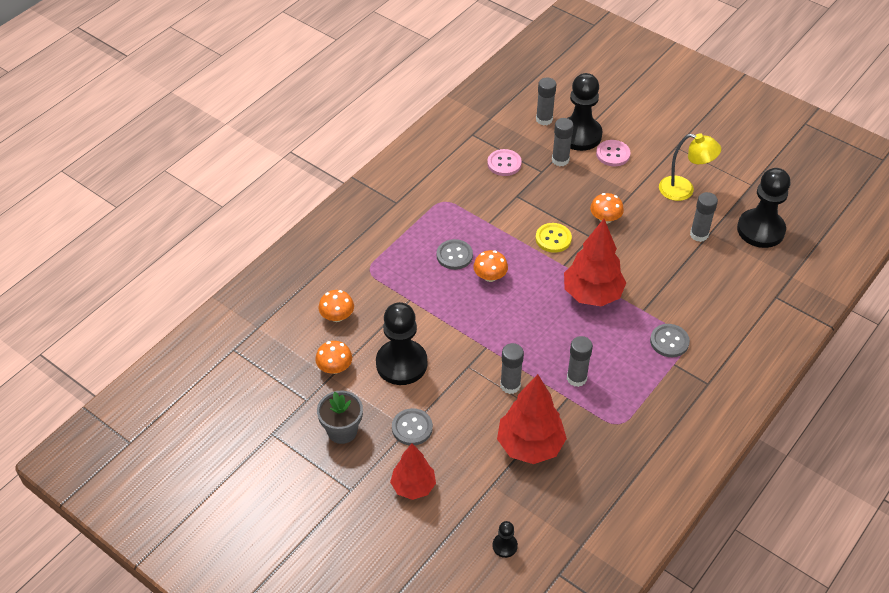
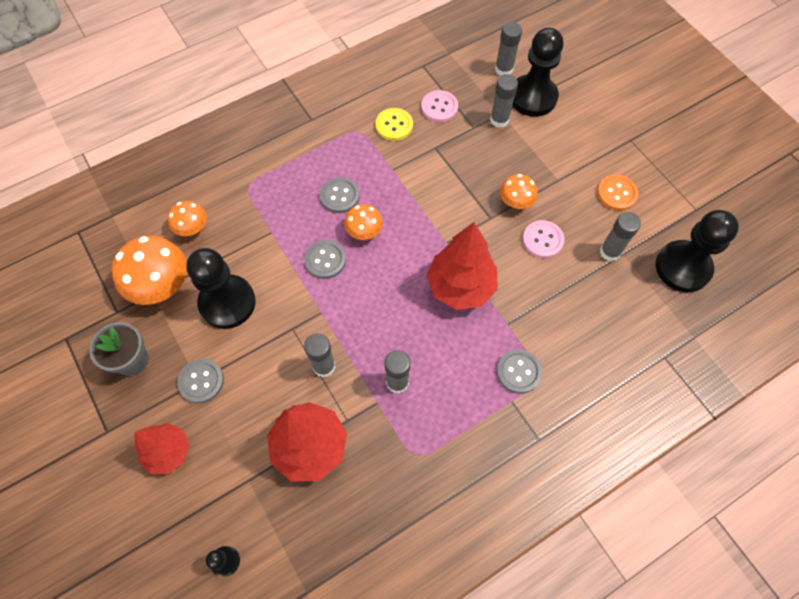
camera: 20 degrees right, 15 degrees up
(335, 367) = (161, 285): orange mushroom -> orange mushroom, size x1.79
(468, 307) = (325, 260): none -> grey button
(553, 239) = (450, 208): yellow button -> yellow button (394, 125)
(613, 154) = (558, 129): pink button -> pink button (542, 240)
(684, 190) = (616, 193): yellow lamp -> orange button

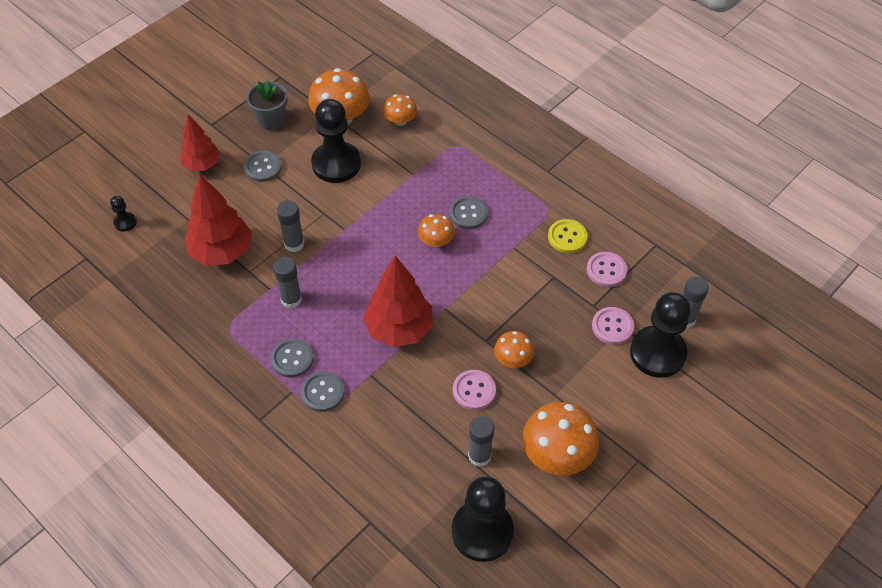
camera: 75 degrees right, 10 degrees down
(325, 260) = (397, 219): grey button -> grey button (292, 359)
(499, 120) = (612, 326): grey glue stick -> pink button
(616, 193) = (557, 454): orange button -> orange mushroom

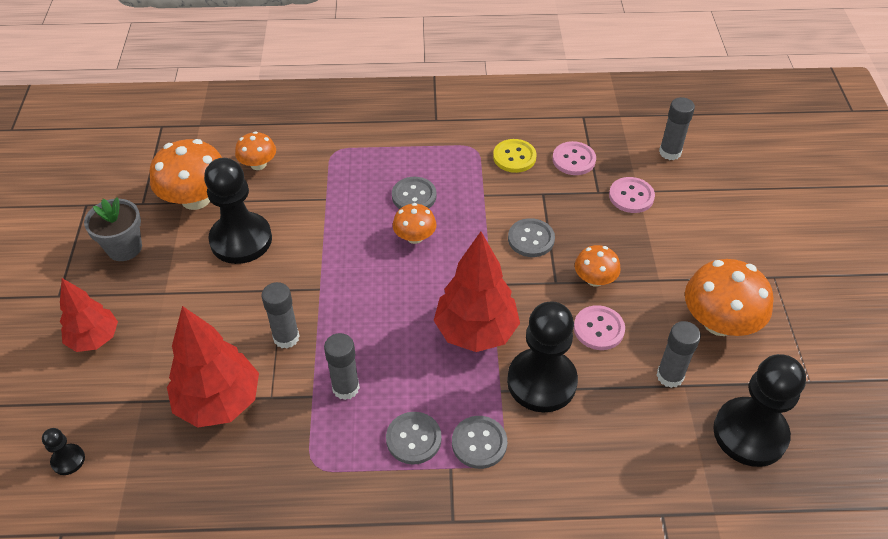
camera: 45 degrees left, 5 degrees down
(263, 167) = (167, 294): grey button -> grey button (531, 239)
(657, 353) = (685, 190): black pawn -> black pawn (541, 382)

